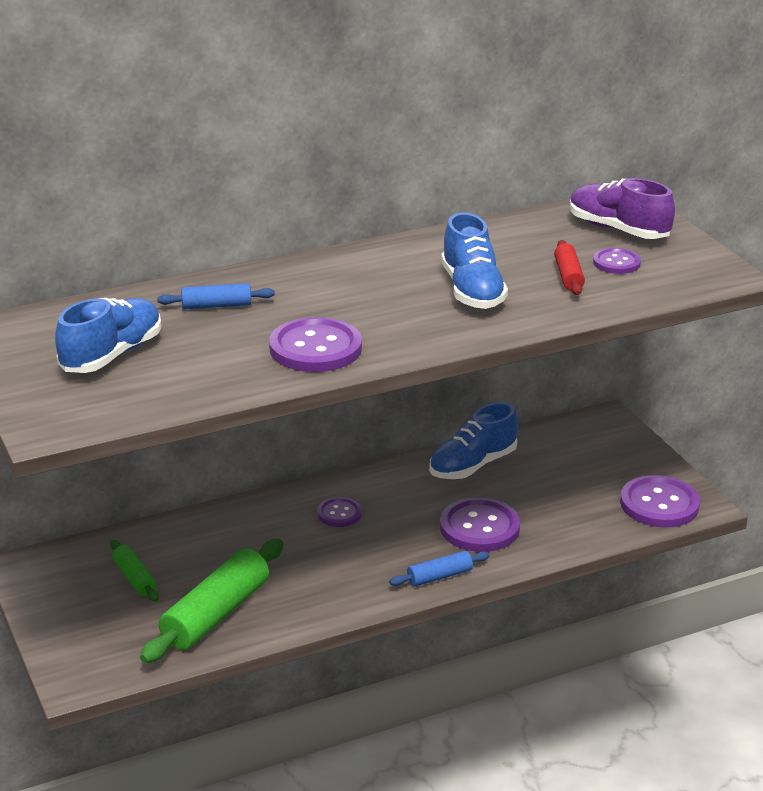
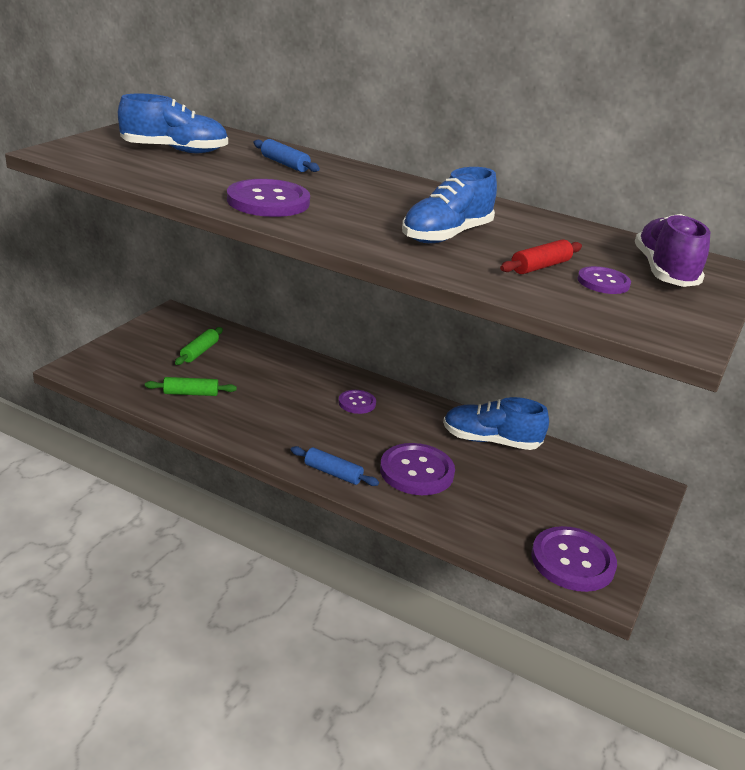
camera: 50 degrees right, 0 degrees up
(216, 614) = (191, 393): green rolling pin -> green rolling pin, size x0.51

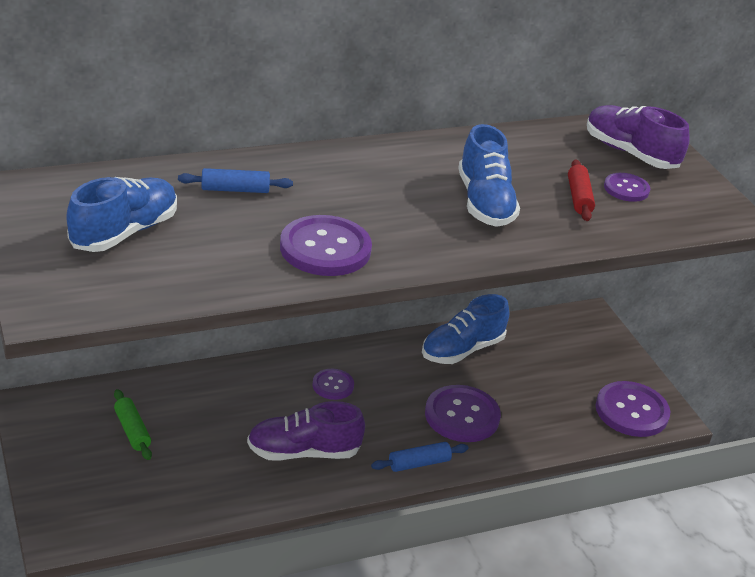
camera: 50 degrees left, 5 degrees up
(191, 393) = (203, 478): green rolling pin -> none
(271, 419) = (303, 452): none -> purple shoe

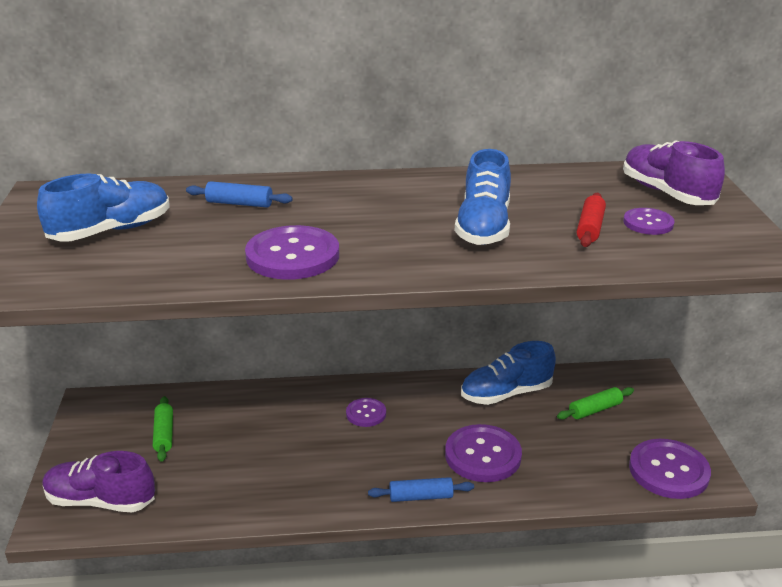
camera: 20 degrees right, 5 degrees down
(303, 452) = (311, 472): purple shoe -> purple shoe (101, 501)
(550, 358) = (595, 410): none -> green rolling pin

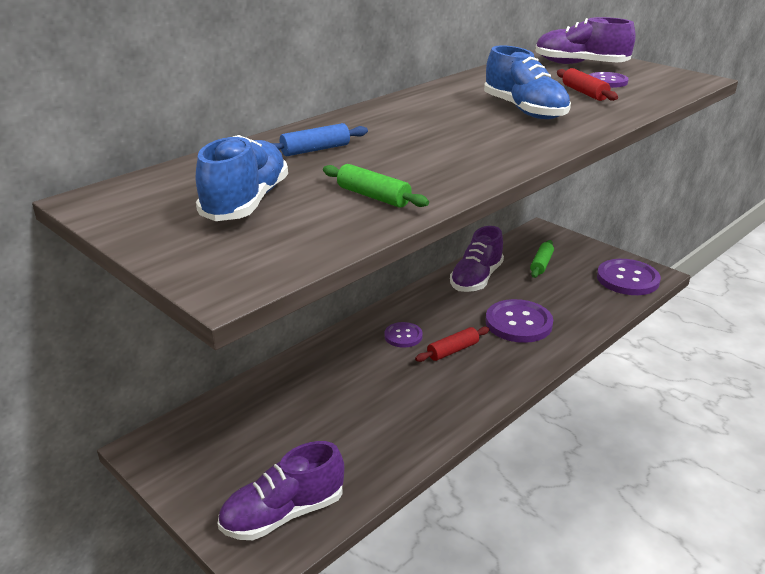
camera: 40 degrees left, 0 degrees up
(164, 434) = (261, 433): green rolling pin -> green rolling pin (373, 196)
(292, 256) = (443, 167): purple button -> none
(387, 448) = (453, 350): none -> red rolling pin
(421, 497) = (520, 368): blue rolling pin -> none
(506, 393) = (476, 279): blue shoe -> purple shoe

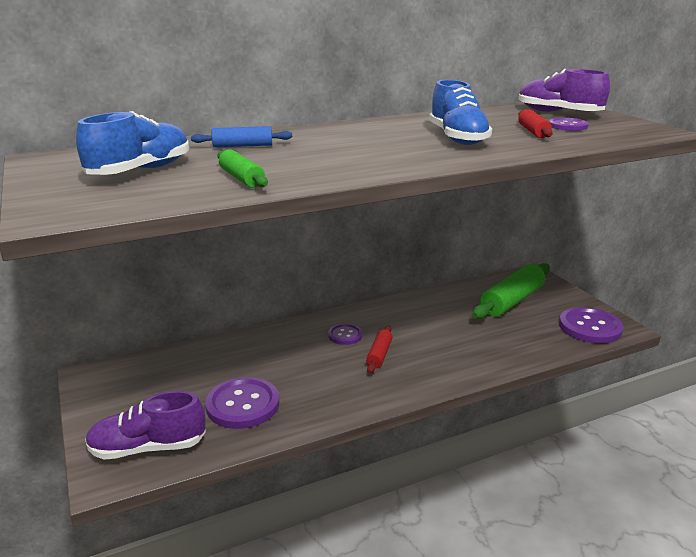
camera: 20 degrees right, 5 degrees down
(453, 350) = (379, 355): red rolling pin -> red rolling pin turned 60 degrees counterclockwise
(476, 279) = (442, 302): purple shoe -> none
(518, 323) = (455, 344): purple button -> purple button (243, 405)
(541, 264) = (512, 301): green rolling pin -> green rolling pin, size x1.94

